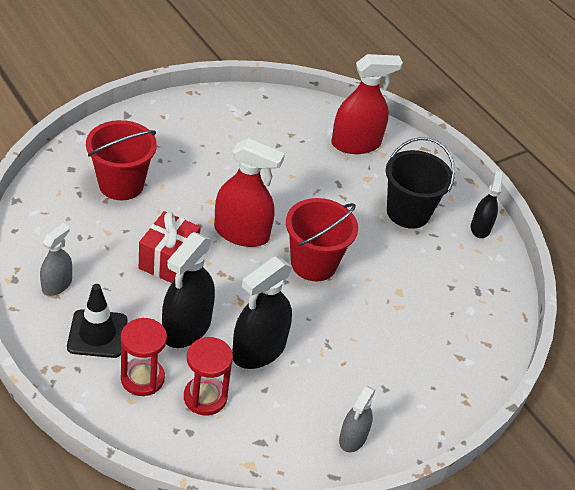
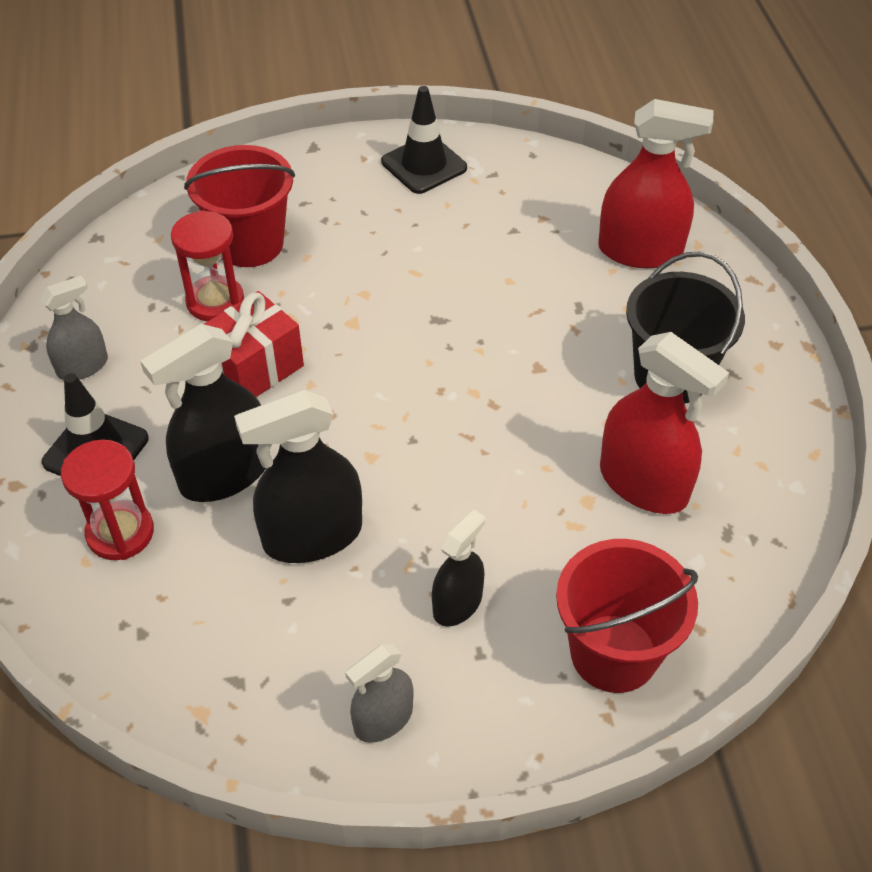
camera: 30 degrees right, 5 degrees up
(203, 114) = (424, 165): none -> black traffic cone
(205, 397) = (193, 586): red hourglass -> red hourglass (215, 301)
(241, 233) = (384, 351): red spray bottle -> red spray bottle (643, 483)
(313, 263) = (471, 422): red bucket -> red bucket (613, 653)
(480, 228) = (786, 429): black spray bottle -> black spray bottle (457, 604)

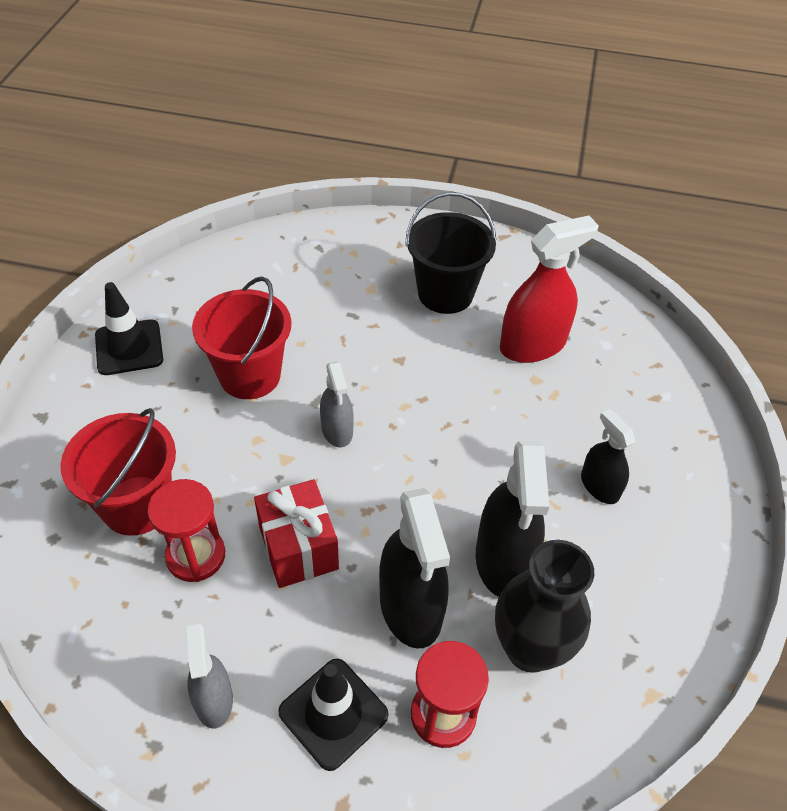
camera: 70 degrees left, 0 degrees up
(216, 586) = (530, 648): none -> black vase
(383, 719) = (686, 566): grey spray bottle -> grey spray bottle (337, 430)
(613, 653) = (665, 414): red bucket -> red bucket (250, 375)
(640, 251) = (317, 261): red spray bottle -> none

